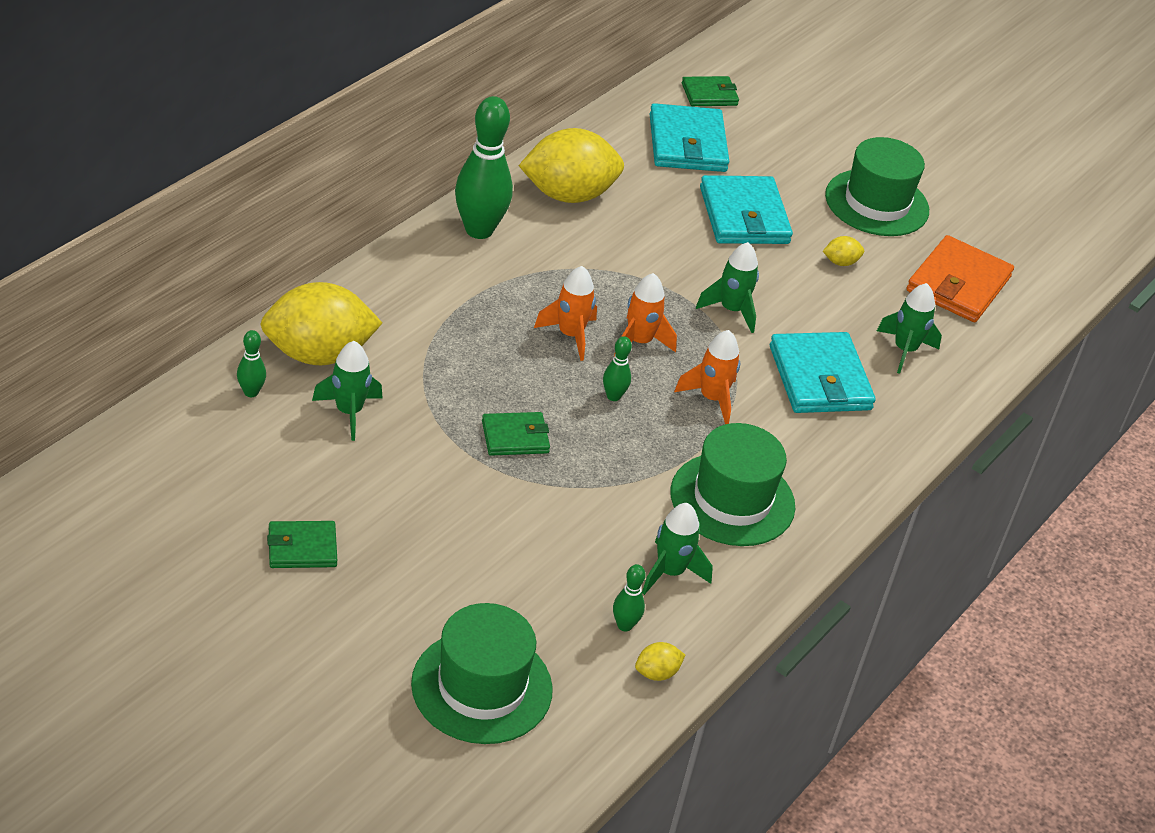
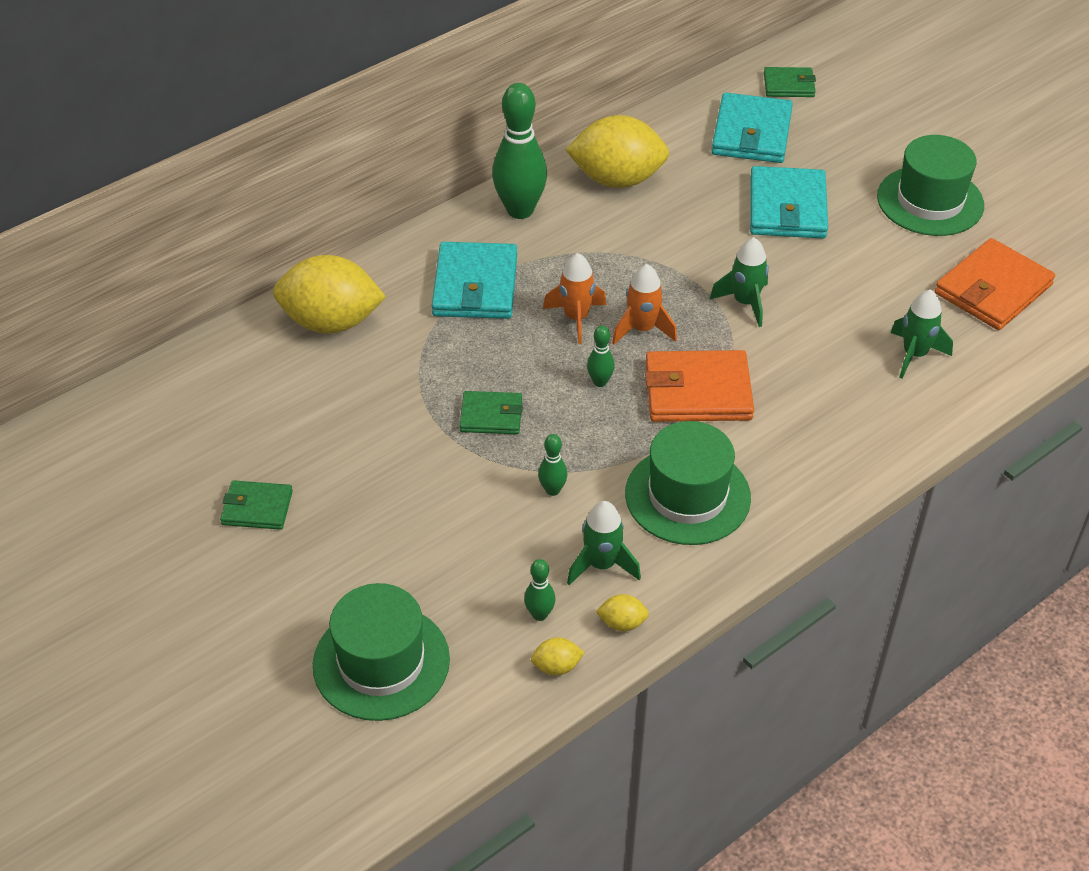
camera: 20 degrees right, 5 degrees up
(251, 392) = (258, 354): green bowling pin -> green bowling pin (552, 490)
(349, 412) = (342, 380): green rocket -> none
(711, 399) = (698, 391): orange rocket -> orange wallet
(819, 378) = (816, 377): turquoise wallet -> turquoise wallet (475, 285)
(840, 262) = (873, 260): yellow lemon -> yellow lemon (622, 623)

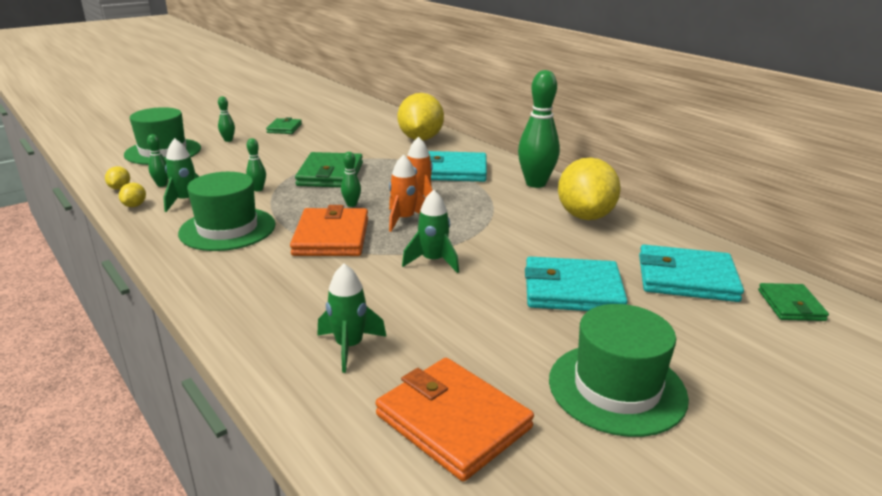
camera: 90 degrees right, 20 degrees down
(321, 578) = (228, 140): none -> green bowling pin
(491, 416) = (330, 174): green wallet -> green wallet, size x1.73

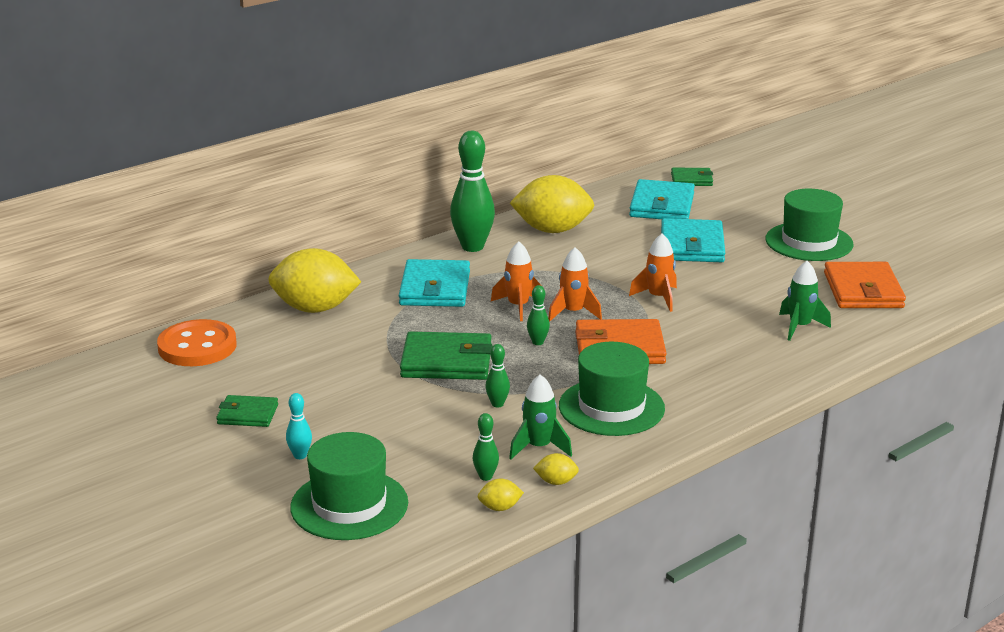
camera: 90 degrees left, 0 degrees up
(228, 140) = (300, 455): green bowling pin -> turquoise bowling pin
(373, 116) = (197, 346): none -> orange button
(433, 261) = (658, 298): green rocket -> orange rocket
(453, 421) = (863, 290): orange wallet -> orange wallet turned 45 degrees counterclockwise

